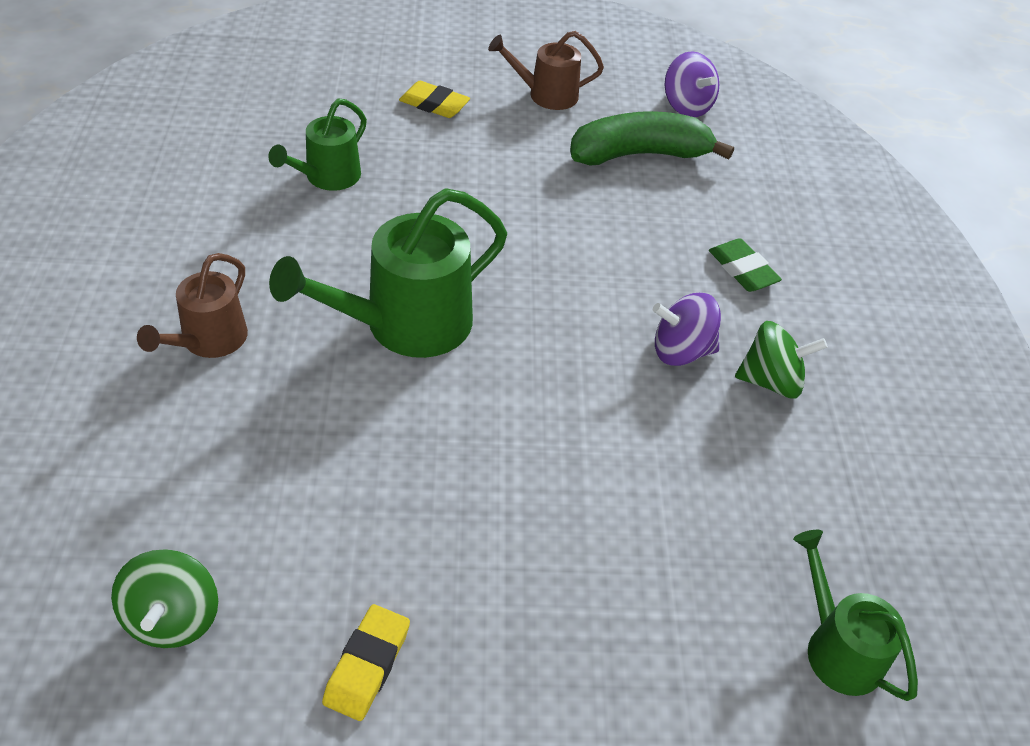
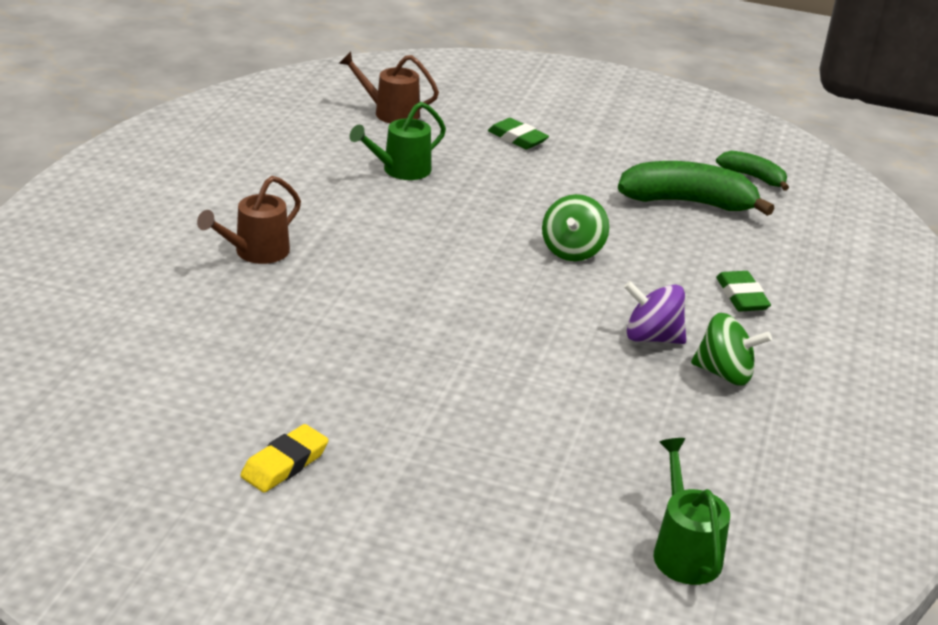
camera: 20 degrees right, 15 degrees down
(173, 618) = (154, 403): green spinning top -> green spinning top (572, 251)
(404, 325) = (417, 274): green watering can -> none
(434, 104) = (517, 138): yellow eraser -> green eraser
(545, 95) = (622, 148): brown watering can -> brown watering can (390, 113)
(686, 106) = (753, 177): purple spinning top -> green banana

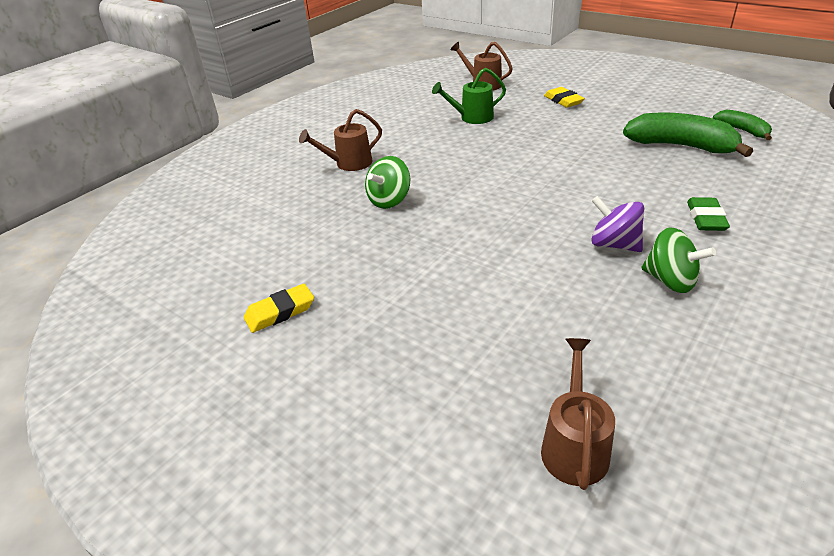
camera: 25 degrees right, 5 degrees up
(517, 138) = (563, 101): green eraser -> yellow eraser
(572, 251) = (573, 175): green spinning top -> green spinning top (389, 200)
(684, 550) = (574, 445): green watering can -> brown watering can

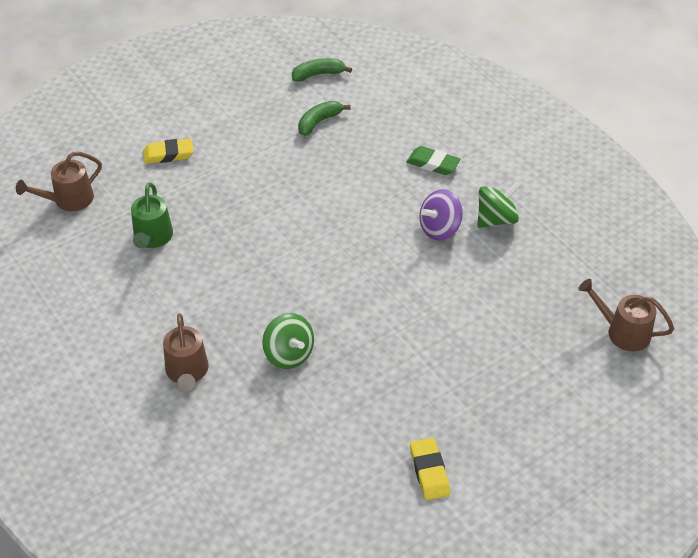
camera: 75 degrees left, 10 degrees up
(681, 146) = (319, 122): green banana -> green banana, size x0.55

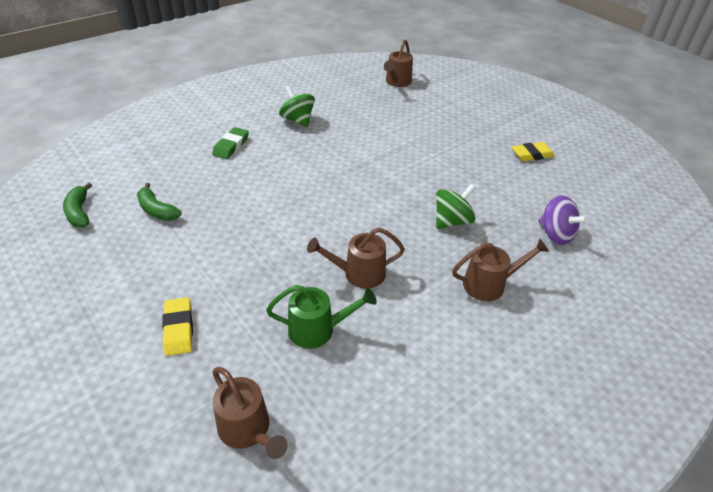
camera: 95 degrees left, 5 degrees down
(215, 268) = (358, 274): none -> brown watering can
(439, 229) = (307, 145): purple spinning top -> purple spinning top (555, 234)

